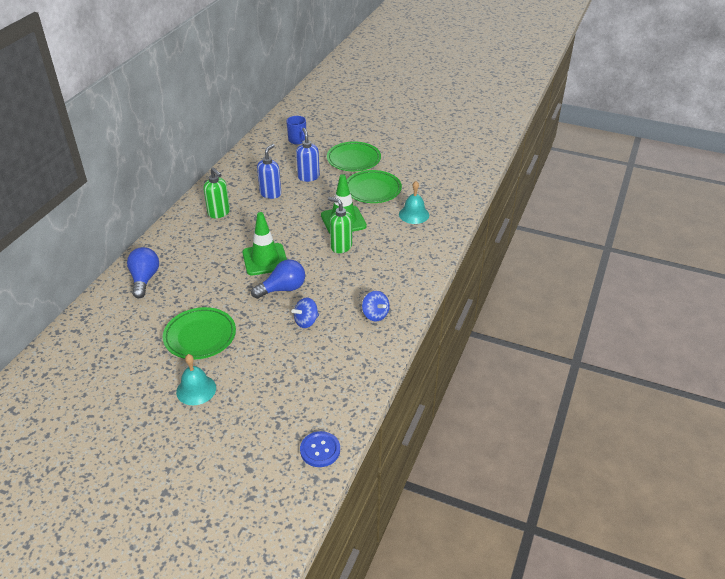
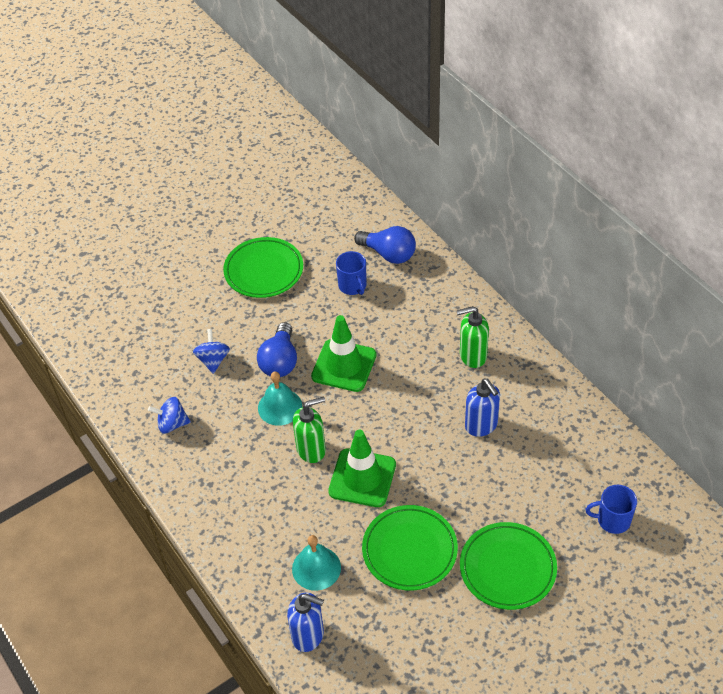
camera: 125 degrees right, 10 degrees up
(188, 284) = (353, 286): none -> blue mug
(196, 389) = (197, 247): turquoise bell -> turquoise bell (280, 407)
(308, 177) = (495, 487): blue soap dispenser -> blue soap dispenser (308, 635)
(320, 450) = (56, 304): blue button -> none

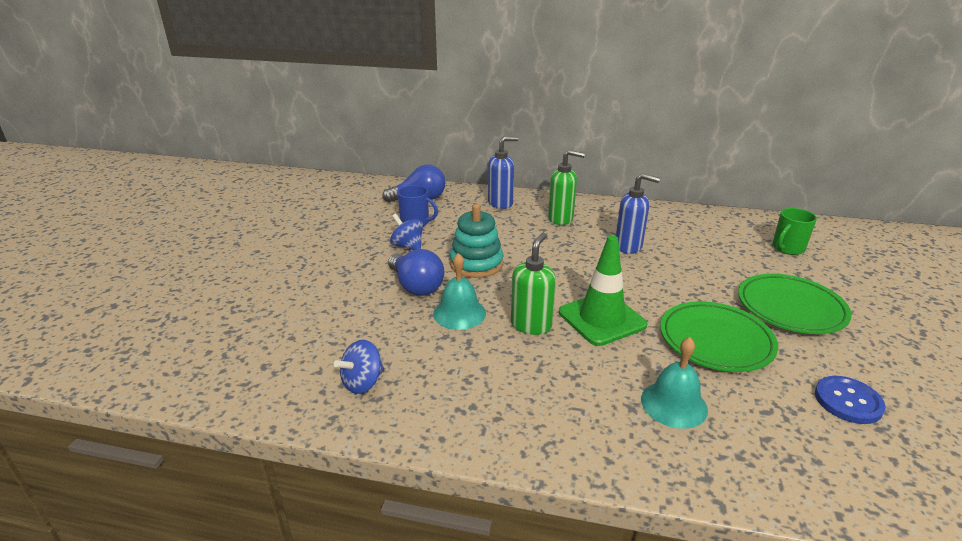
camera: 45 degrees left, 20 degrees down
(213, 360) = (347, 315): blue spinning top -> blue spinning top (408, 246)
(264, 271) = (323, 244): green plate -> none
(308, 635) = (762, 465): blue soap dispenser -> blue soap dispenser (500, 203)
(344, 366) = (476, 264): green traffic cone -> turquoise stacking toy
(420, 648) = (848, 401): none -> blue button
(472, 356) = (561, 219): green soap dispenser -> green soap dispenser turned 120 degrees counterclockwise
(612, 520) = (787, 248): blue mug -> green mug

